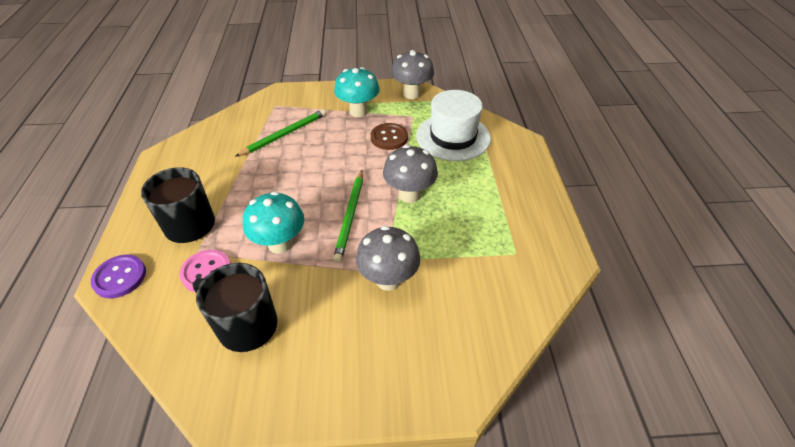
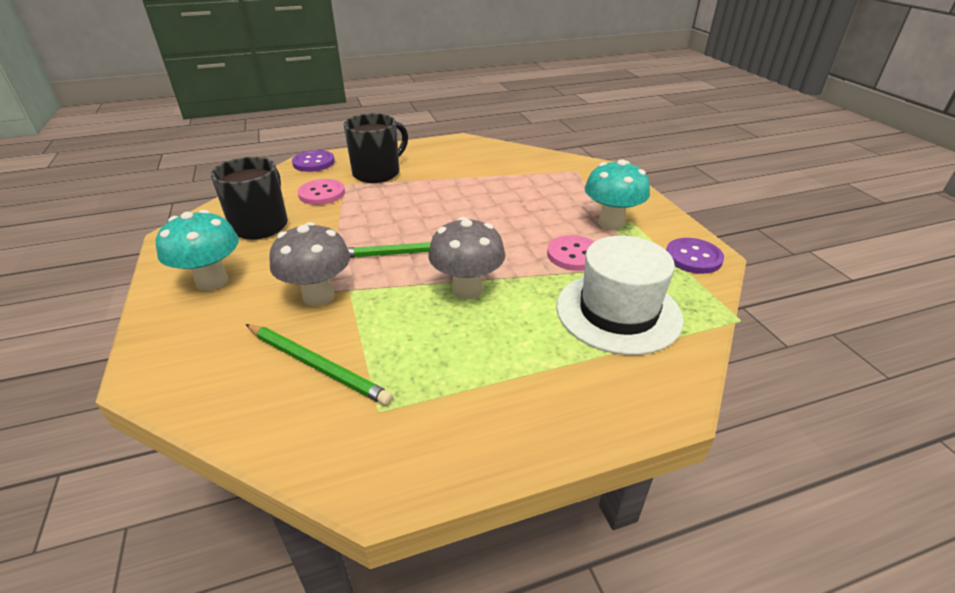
camera: 75 degrees right, 10 degrees down
(280, 244) = (362, 220): turquoise mushroom -> turquoise mushroom (212, 281)
(285, 134) = (530, 187): green pencil -> green pencil (317, 365)
(389, 138) = (574, 255): brown button -> pink button
(411, 94) = (693, 257): grey mushroom -> purple button

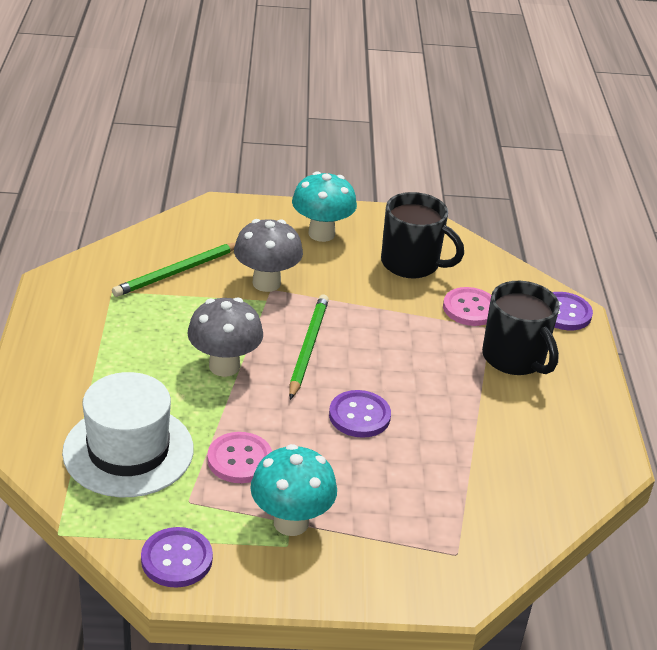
camera: 105 degrees right, 0 degrees up
(483, 216) = (359, 416): none -> purple button

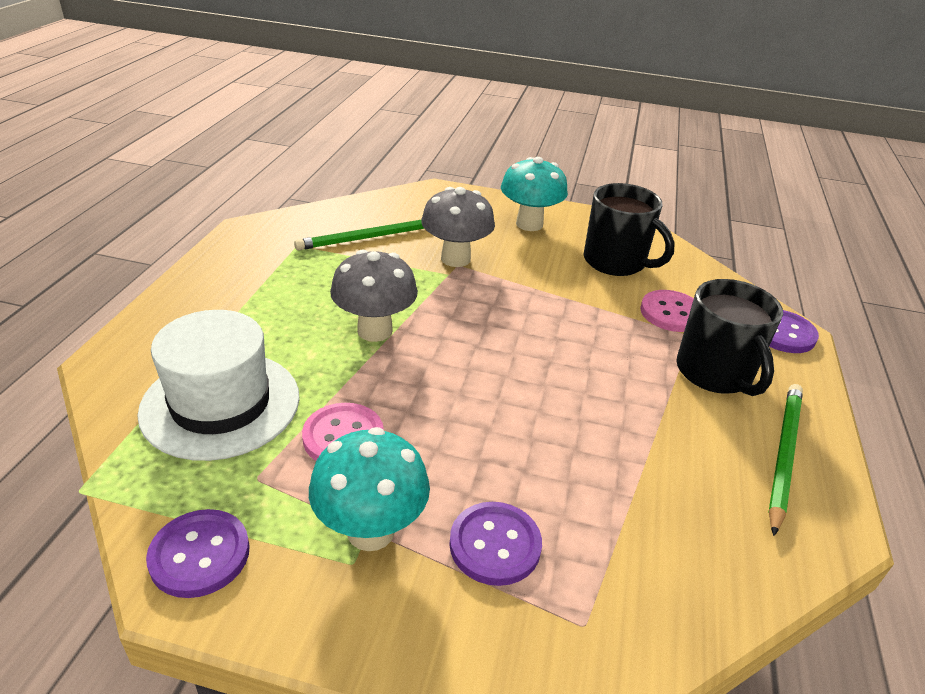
camera: 15 degrees right, 0 degrees up
(308, 347) = (475, 325): green pencil -> green pencil (783, 455)
(359, 416) = (508, 409): purple button -> purple button (495, 545)

